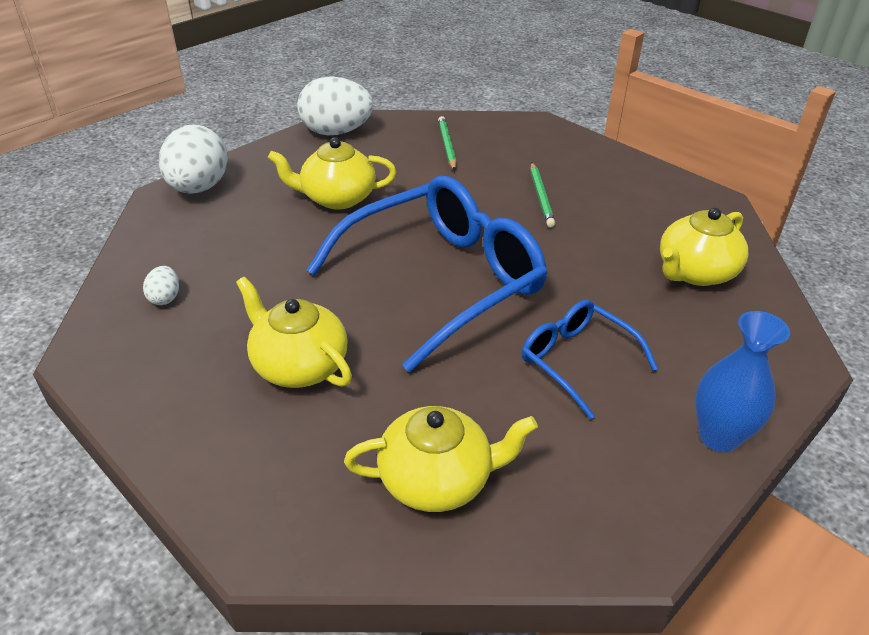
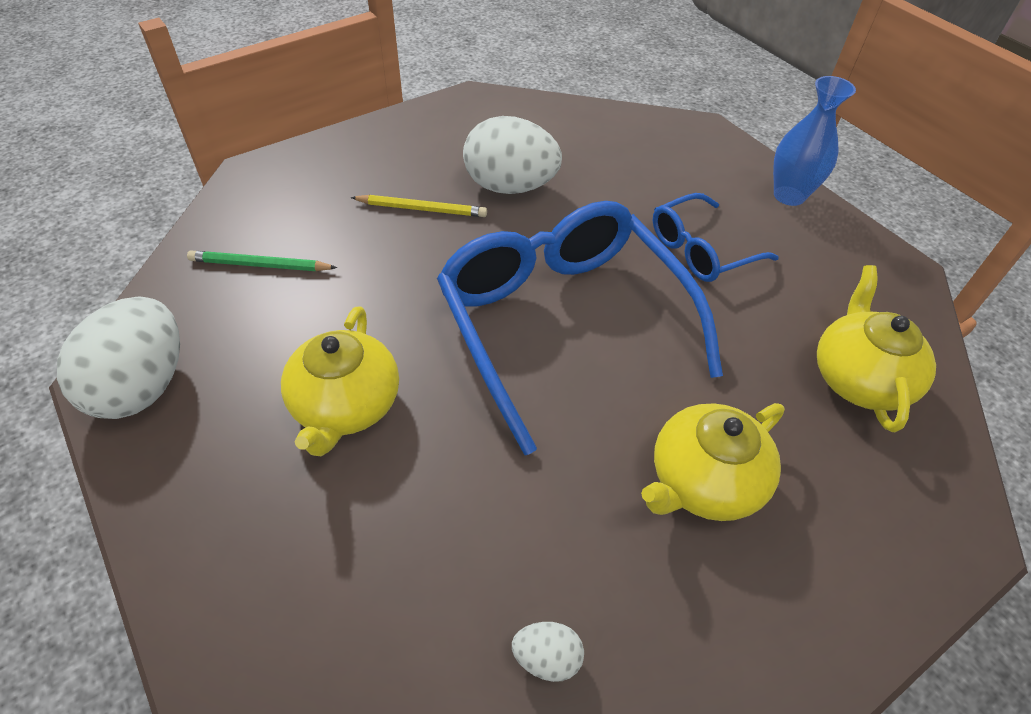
camera: 80 degrees left, 10 degrees up
(199, 188) = (227, 612): white egg -> white egg (510, 187)
(541, 196) = (421, 209): green pencil -> yellow pencil
(695, 272) = (584, 145): yellow teapot -> none

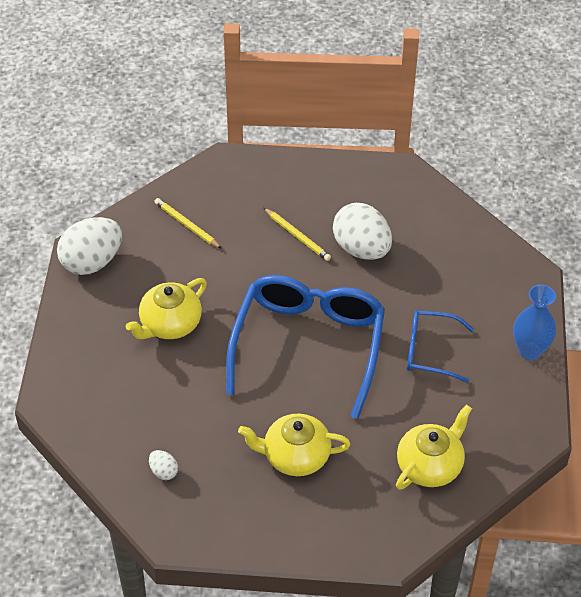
camera: 40 degrees right, 0 degrees up
(260, 265) = (187, 225): green pencil -> yellow pencil

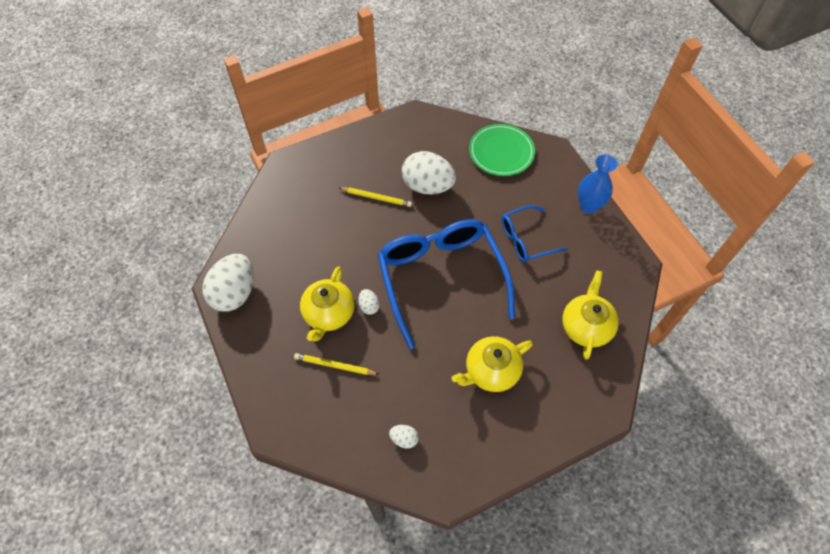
camera: 30 degrees left, 10 degrees up
(187, 225) = (289, 228): yellow pencil -> yellow pencil (335, 365)
(215, 336) = (369, 306): none -> white egg
(471, 250) = (501, 152): none -> green plate

